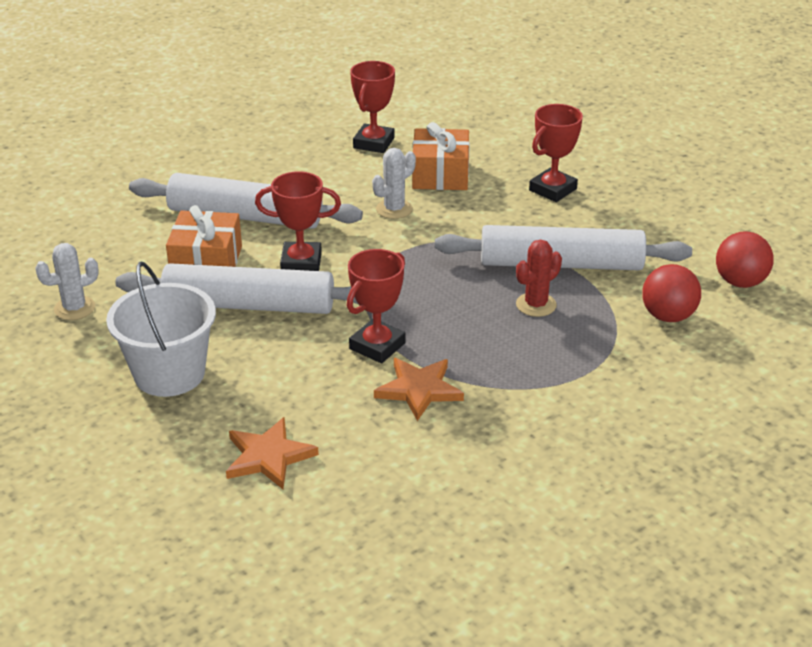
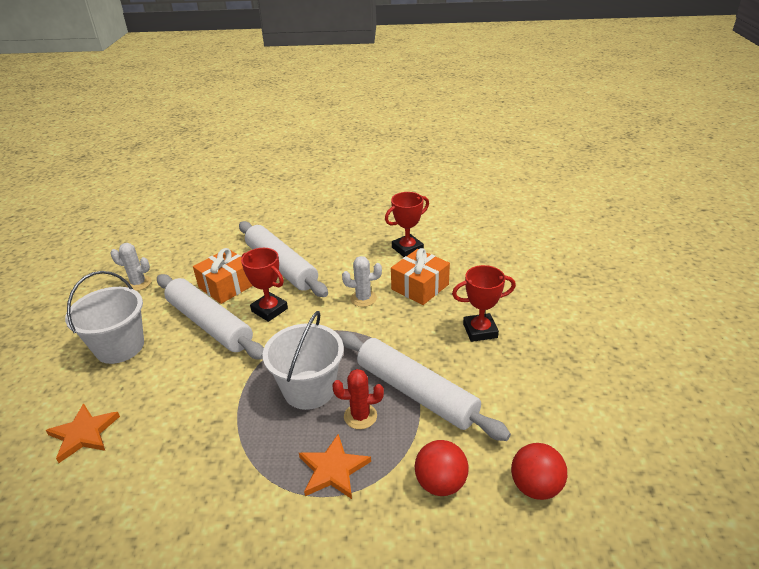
camera: 40 degrees right, 0 degrees up
(377, 346) = (233, 391): red trophy -> none
(419, 390) = (212, 439): orange star -> orange star (333, 469)
(455, 308) = (309, 389): none -> white bucket

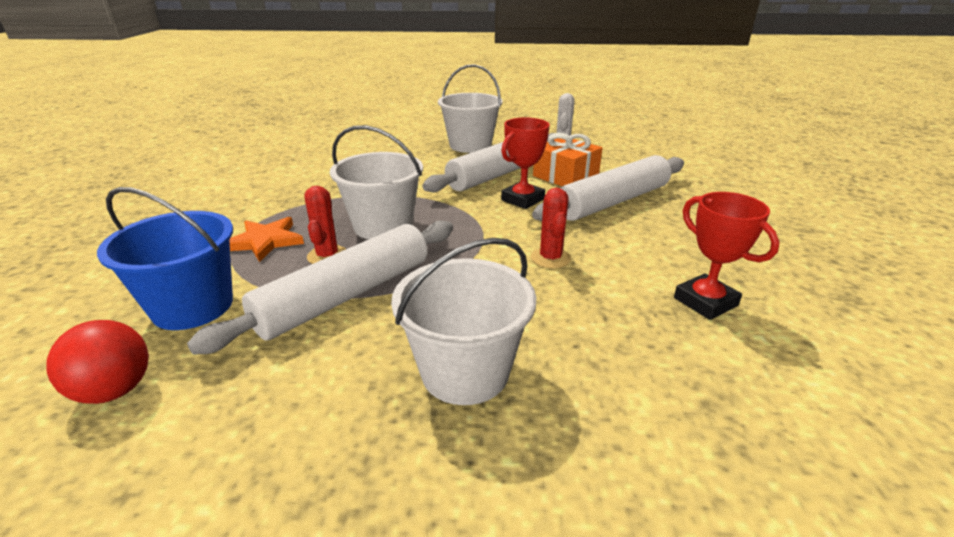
camera: 90 degrees right, 5 degrees down
(84, 434) = (373, 146): orange star -> none
(363, 298) = (550, 258): white cactus -> red cactus
(420, 287) = (588, 310): orange gift -> none
(440, 483) = (193, 306): red ball -> blue bucket
(480, 331) = (465, 372): red trophy -> white bucket

